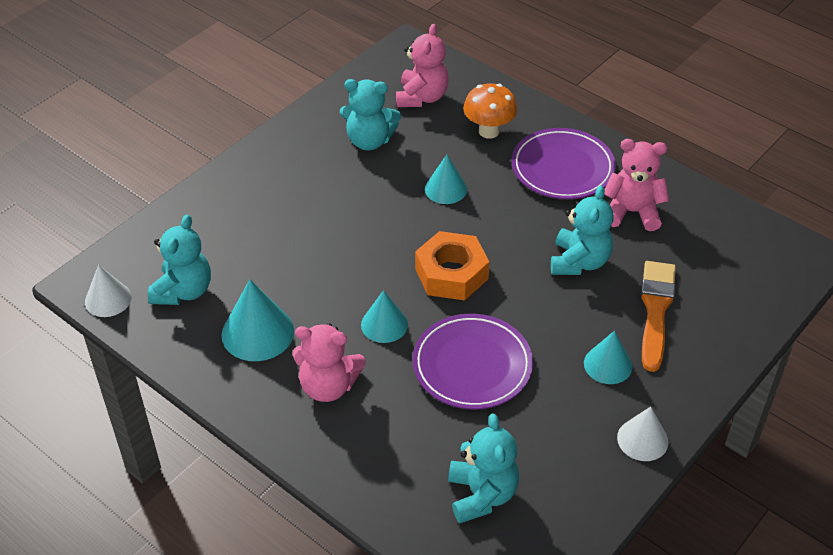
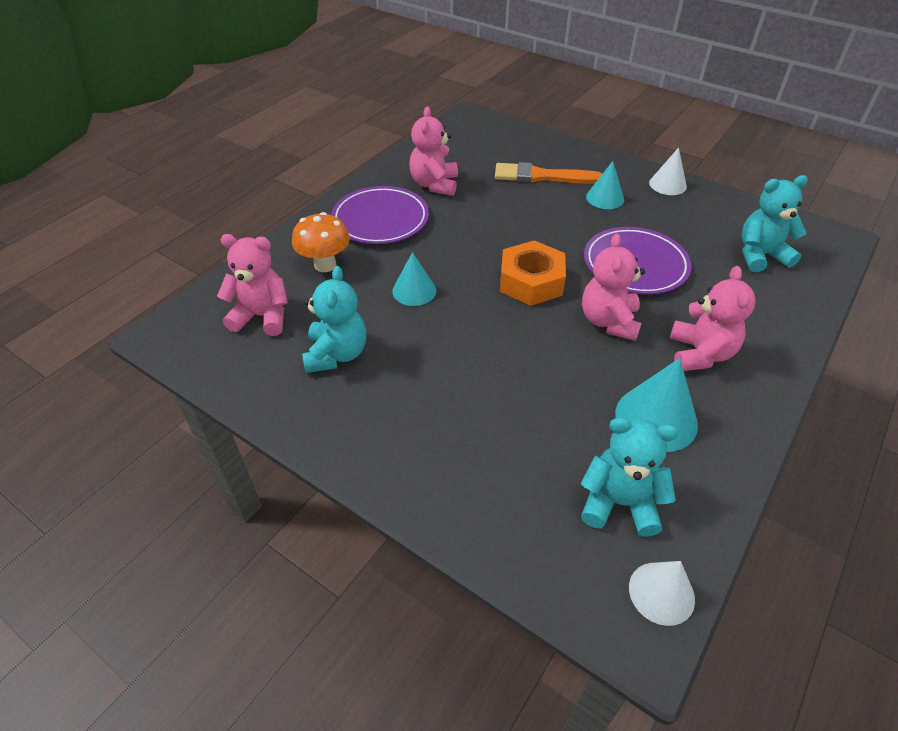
camera: 95 degrees left, 0 degrees up
(384, 324) = (609, 321): turquoise cone -> pink teddy bear
(579, 262) = (498, 211): turquoise teddy bear -> none

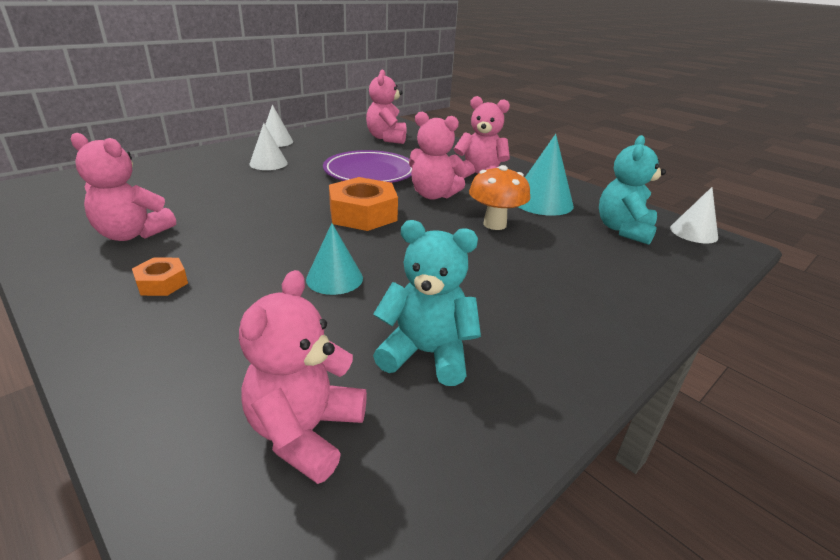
camera: 80 degrees left, 15 degrees down
(325, 265) = (222, 345): orange mushroom -> orange mushroom (494, 224)
(380, 220) = (162, 283): purple plate -> orange nut
(542, 176) = (200, 179): orange brush -> none
(605, 198) = (268, 163): turquoise cone -> white cone
(760, 255) = (387, 138): turquoise teddy bear -> pink teddy bear

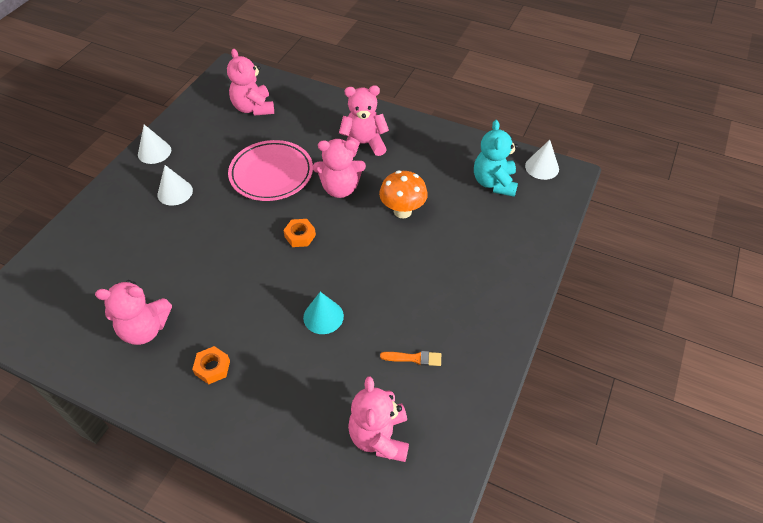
camera: 20 degrees left, 20 degrees up
(363, 214) = (300, 236): orange nut -> orange nut, size x0.52
(370, 172) = (271, 174): purple plate -> pink plate
(426, 353) = (414, 358): turquoise teddy bear -> orange brush
(541, 202) = (426, 166): turquoise cone -> none

